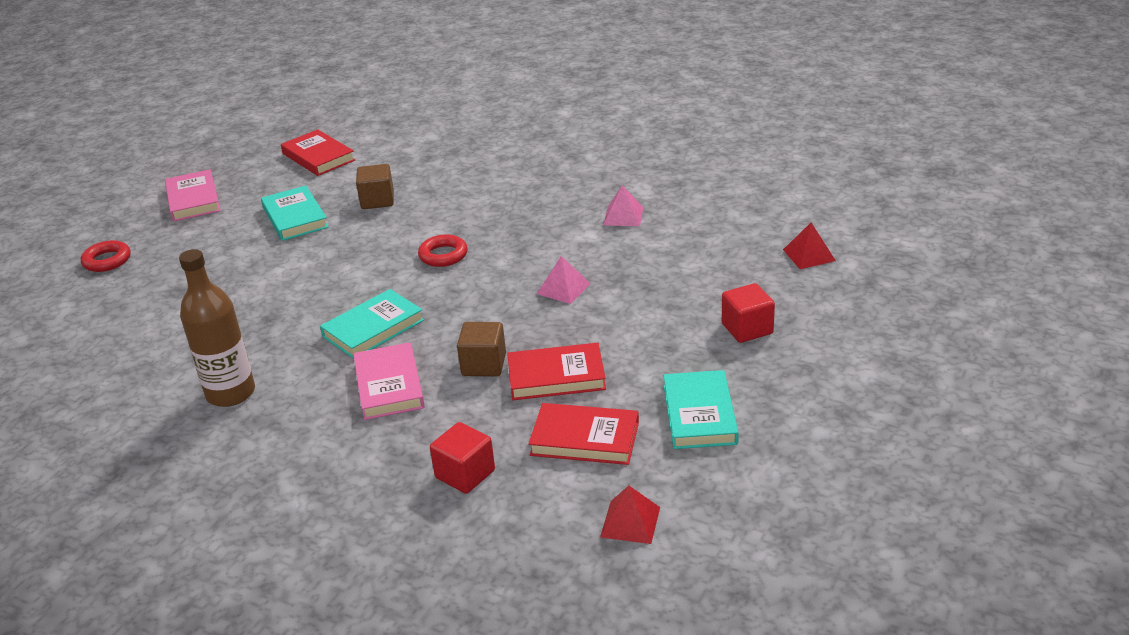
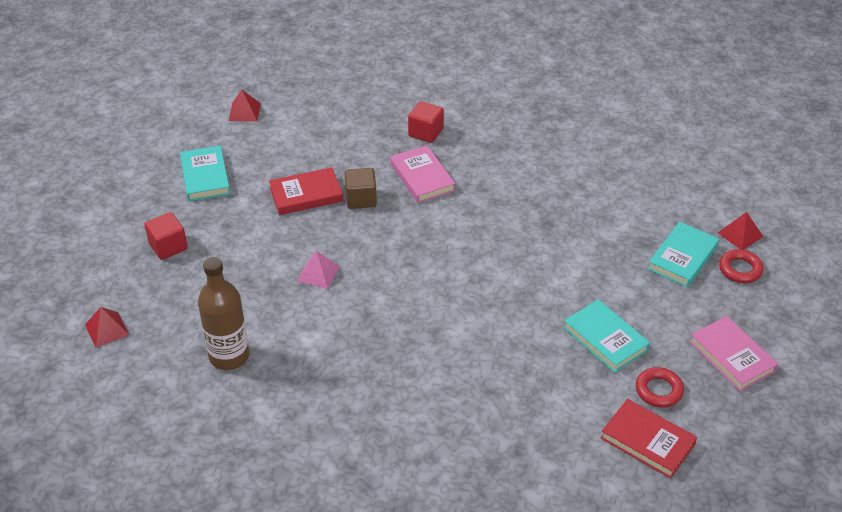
camera: 165 degrees right, 10 degrees up
(67, 291) = (740, 234): none -> red pyramid
(231, 393) = (530, 162): brown bottle -> brown bottle (229, 356)
(373, 328) = (458, 221): turquoise book -> turquoise book (682, 257)
(377, 200) = (536, 371): brown cube -> none
(443, 255) = (435, 301): red ring -> red ring (658, 390)
(465, 474) = (347, 127): red cube -> red cube (425, 132)
(585, 439) = (278, 154): red book -> none
(623, 216) = (278, 368): pink pyramid -> none

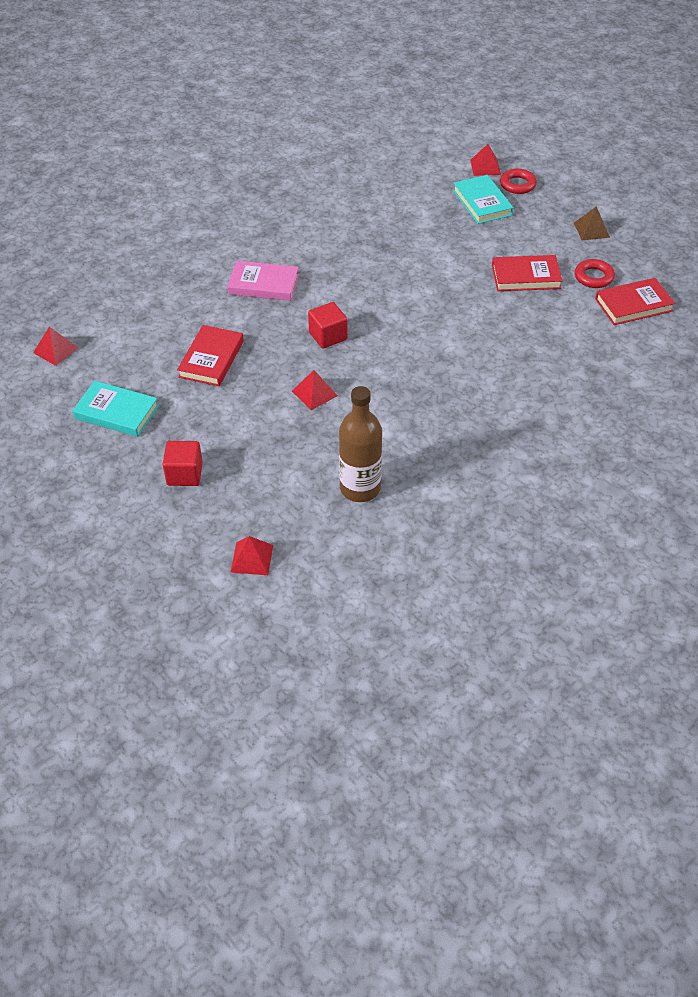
camera: 55 degrees left, 5 degrees up
(318, 273) = (314, 393): pink pyramid -> red pyramid
(361, 199) = (251, 329): brown cube -> none
(425, 132) = (211, 257): red cube -> red cube (328, 336)
(605, 339) = (526, 277): turquoise book -> red book
(732, 356) = (591, 230): pink book -> brown pyramid

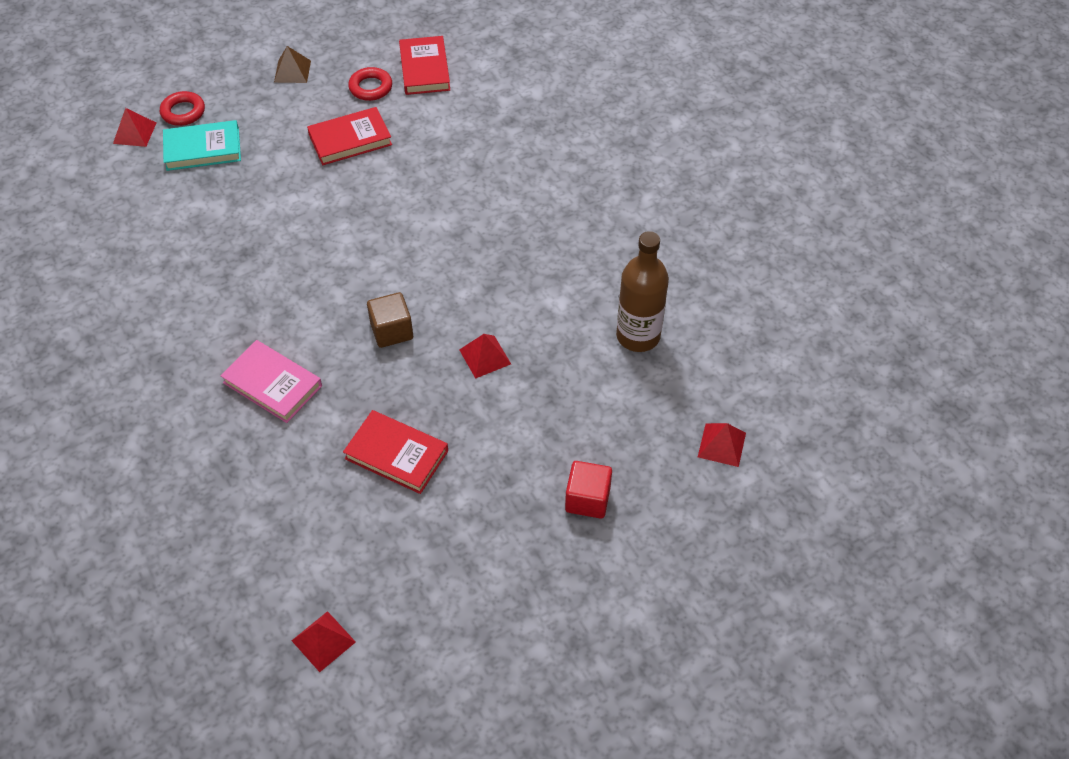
camera: 80 degrees left, 5 degrees up
(116, 412) = (466, 568): turquoise book -> none
(263, 284) = (272, 384): pink book -> pink book turned 75 degrees counterclockwise
(328, 336) = (392, 331): red cube -> brown cube
(526, 277) = (350, 140): red book -> red book turned 60 degrees clockwise

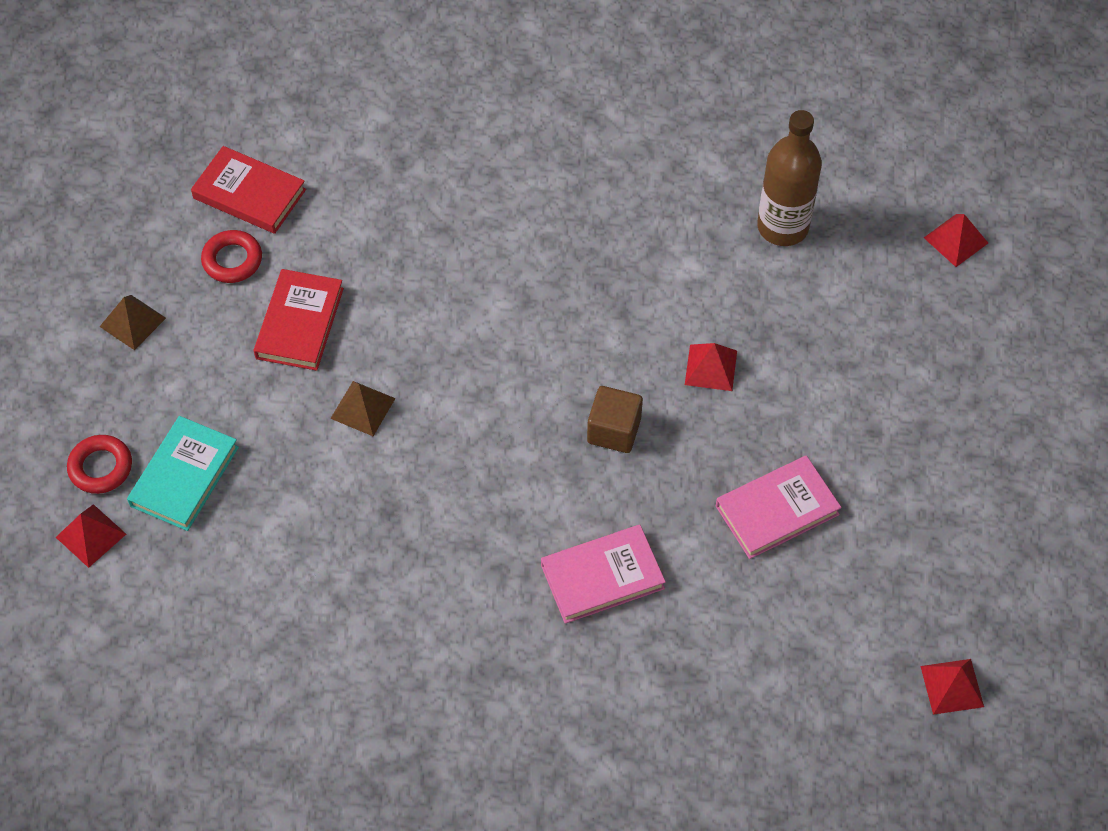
camera: 55 degrees left, 5 degrees up
(311, 200) = (363, 408): none -> brown pyramid
(396, 454) = (777, 510): red book -> pink book
(587, 499) = (942, 380): red cube -> none

